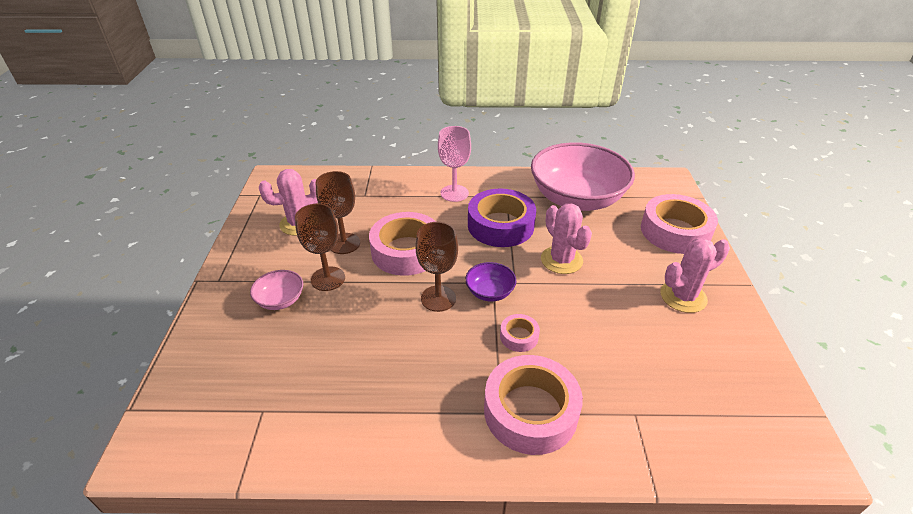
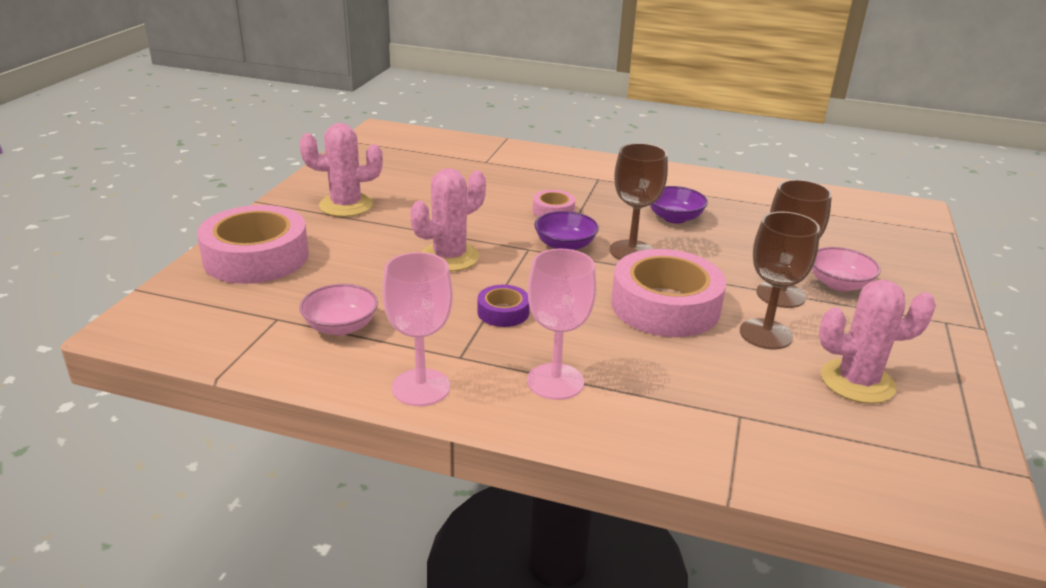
camera: 165 degrees left, 10 degrees down
(409, 356) = (674, 218): none -> purple bowl
(500, 225) = (503, 312): purple tape -> purple tape, size x0.47
(513, 179) = (421, 387): none -> pink goblet
(530, 411) = (572, 175): pink tape -> none
(561, 260) = (449, 257): pink cactus -> pink cactus turned 60 degrees clockwise
(576, 199) = (341, 326): pink bowl -> pink bowl, size x0.42

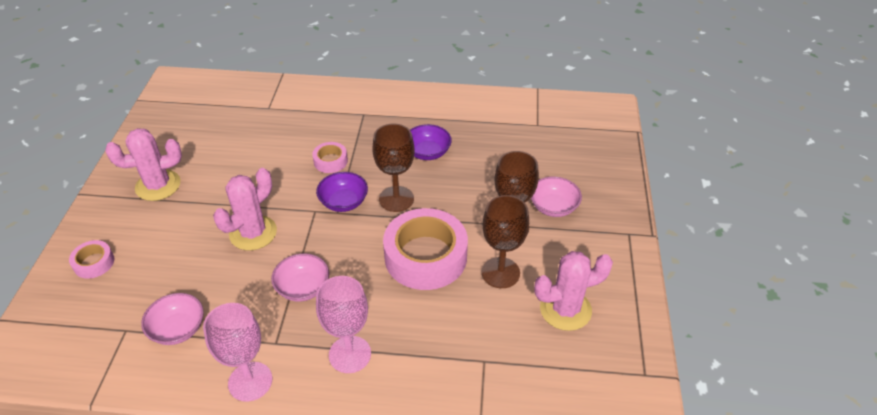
camera: 10 degrees left, 15 degrees up
(256, 257) = (94, 263): pink tape -> pink tape, size x0.47
(503, 312) = (303, 288): purple tape -> pink bowl

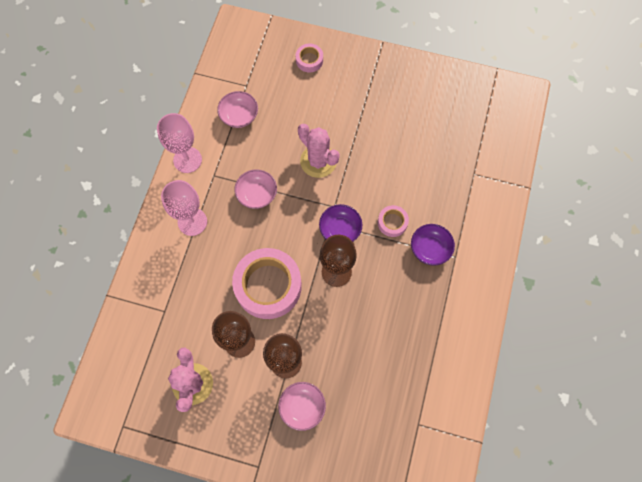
camera: 100 degrees right, 25 degrees up
(158, 185) = (382, 93): pink cactus -> none
(427, 152) = (391, 307): purple bowl -> purple bowl (430, 249)

